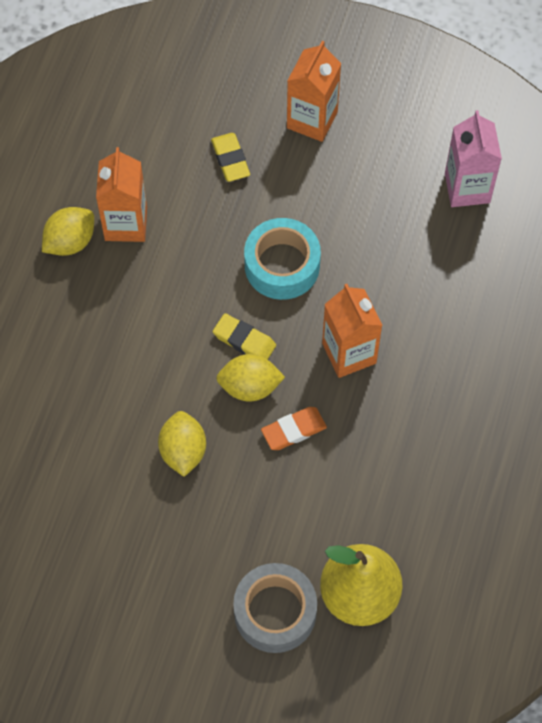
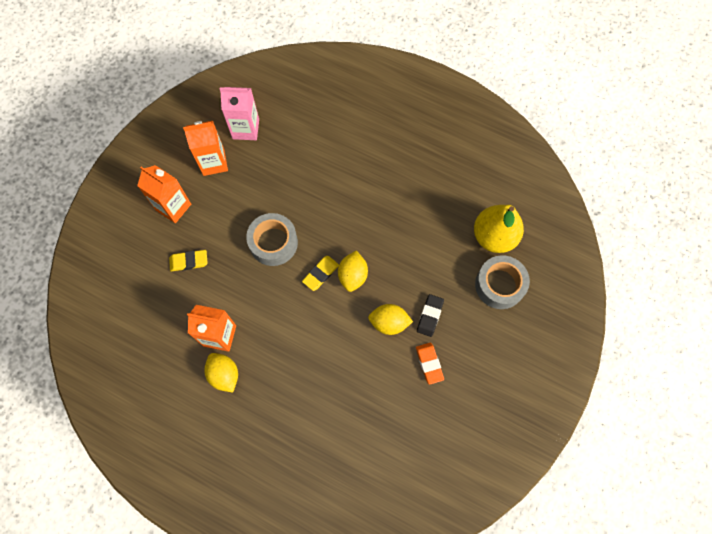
camera: 80 degrees left, 5 degrees up
(204, 510) = (430, 316): none -> black eraser
(282, 265) = (273, 243): turquoise tape -> grey tape
(293, 430) = (386, 255): orange eraser -> orange eraser (429, 363)
(349, 353) = (341, 215): orange carton -> orange carton (213, 162)

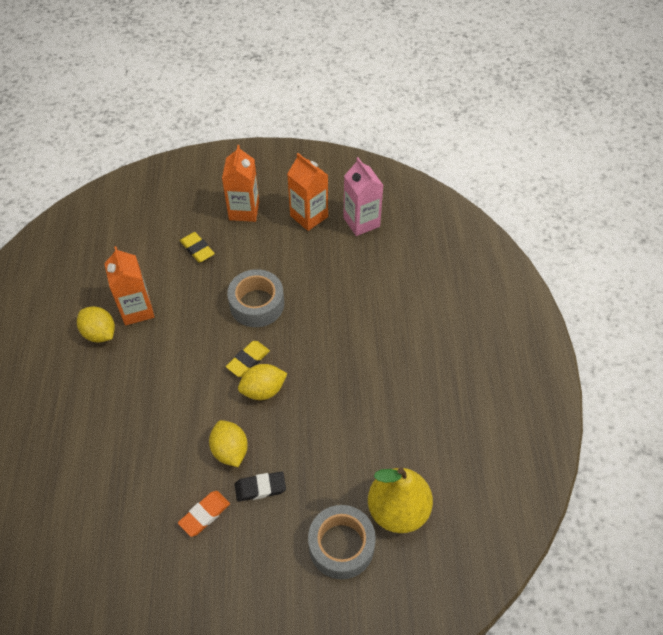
camera: 60 degrees right, 15 degrees down
(224, 374) = (100, 333): yellow lemon -> yellow lemon turned 75 degrees counterclockwise
(320, 274) = (248, 360): yellow eraser -> yellow eraser turned 60 degrees counterclockwise

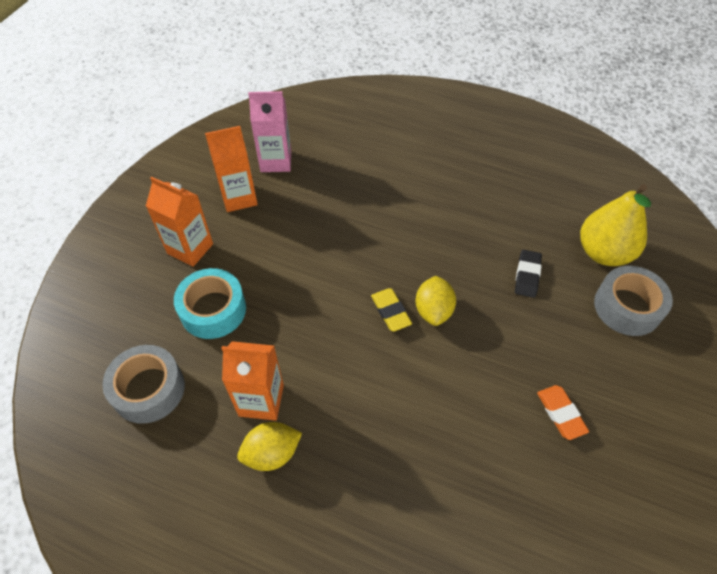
camera: 65 degrees left, 0 degrees up
(197, 249) = (213, 310): yellow eraser -> turquoise tape
(230, 450) = (493, 364): yellow lemon -> none
(257, 304) = (323, 280): grey tape -> grey tape (148, 389)
(260, 488) = (546, 352): black eraser -> black eraser (527, 275)

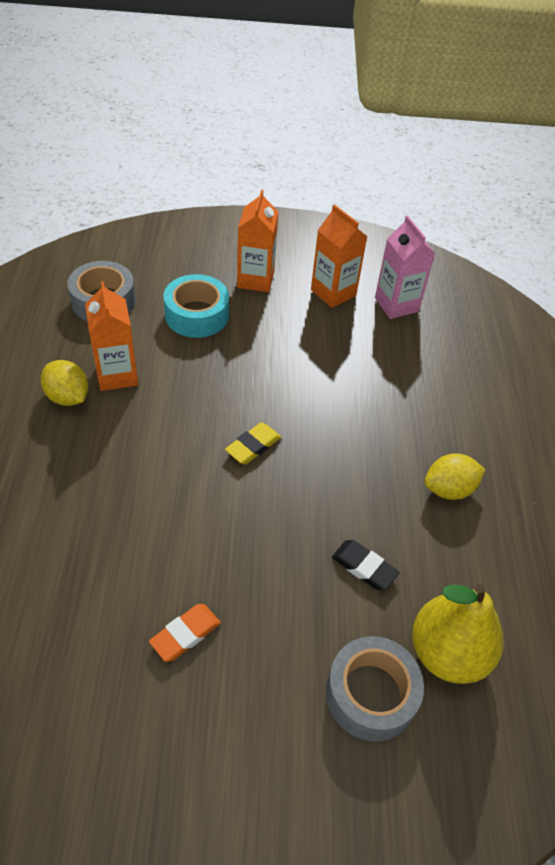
camera: 65 degrees right, 5 degrees down
(433, 310) = (271, 483): yellow lemon -> yellow lemon (449, 489)
(527, 275) = (364, 567): black eraser -> black eraser turned 45 degrees clockwise

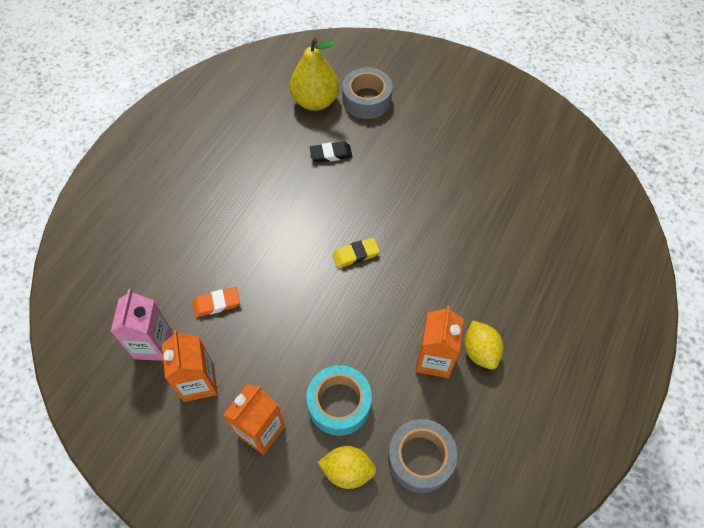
camera: 150 degrees left, 10 degrees up
(185, 634) = (450, 158): orange eraser -> orange eraser (216, 303)
(364, 567) = (331, 154): black eraser -> black eraser turned 75 degrees counterclockwise
(449, 489) = (245, 177): yellow lemon -> yellow lemon (347, 471)

